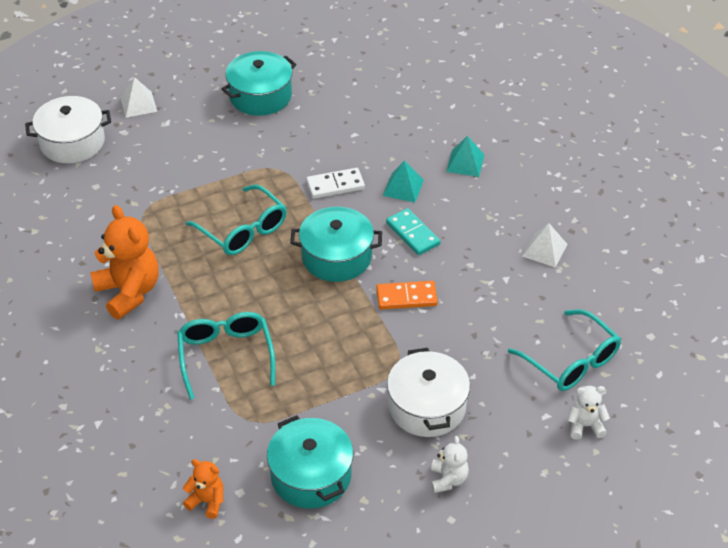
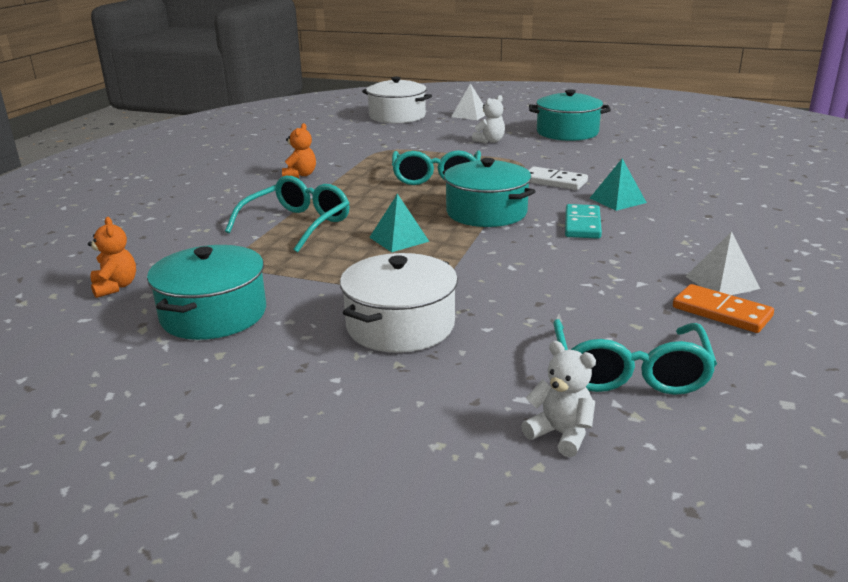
camera: 45 degrees right, 20 degrees down
(129, 292) = (300, 175): orange teddy bear -> orange teddy bear, size x0.51
(406, 297) = (509, 254): orange domino -> orange domino (721, 312)
(448, 479) = (321, 386): white teddy bear -> white teddy bear (490, 141)
(465, 163) = (708, 207): turquoise pyramid -> turquoise pyramid (399, 239)

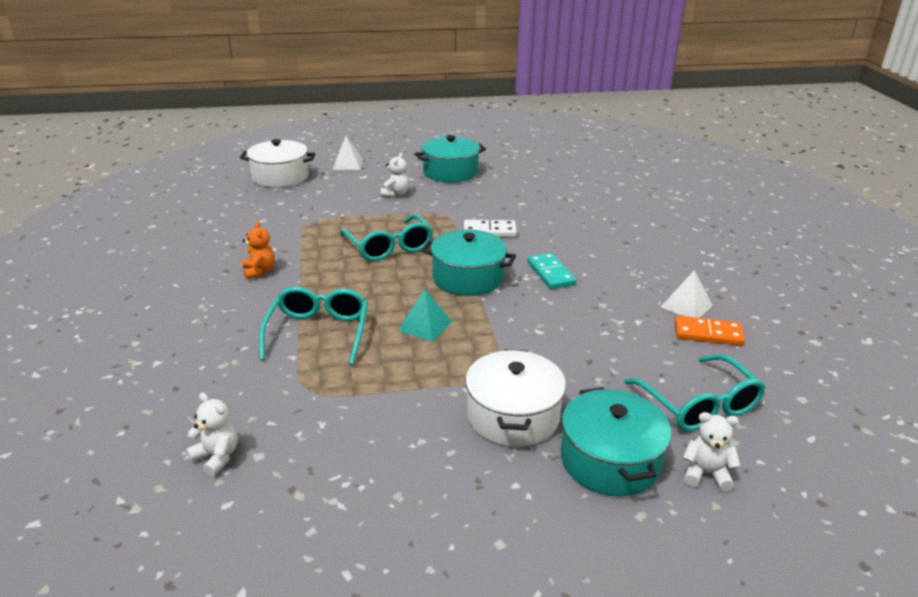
camera: 30 degrees left, 5 degrees up
(115, 287) = (216, 457): orange teddy bear -> white teddy bear
(213, 314) = (348, 456): turquoise pot -> turquoise pot (610, 460)
(617, 200) = (553, 241): turquoise pyramid -> none

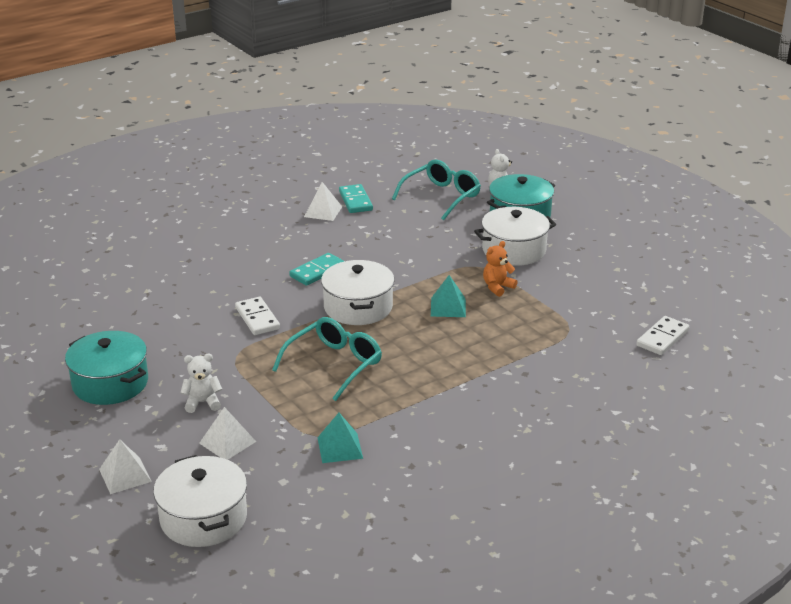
camera: 115 degrees left, 0 degrees up
(216, 457) = (662, 338): white teddy bear -> white domino
(259, 271) = (444, 423): orange teddy bear -> orange teddy bear (497, 287)
(287, 226) = (340, 448): none -> turquoise pyramid
(318, 332) = (503, 351): turquoise glasses -> none
(342, 194) = (227, 442): none -> white pyramid
(468, 278) = (358, 307): turquoise pot -> white pot
(708, 333) = (355, 201): orange domino -> turquoise domino

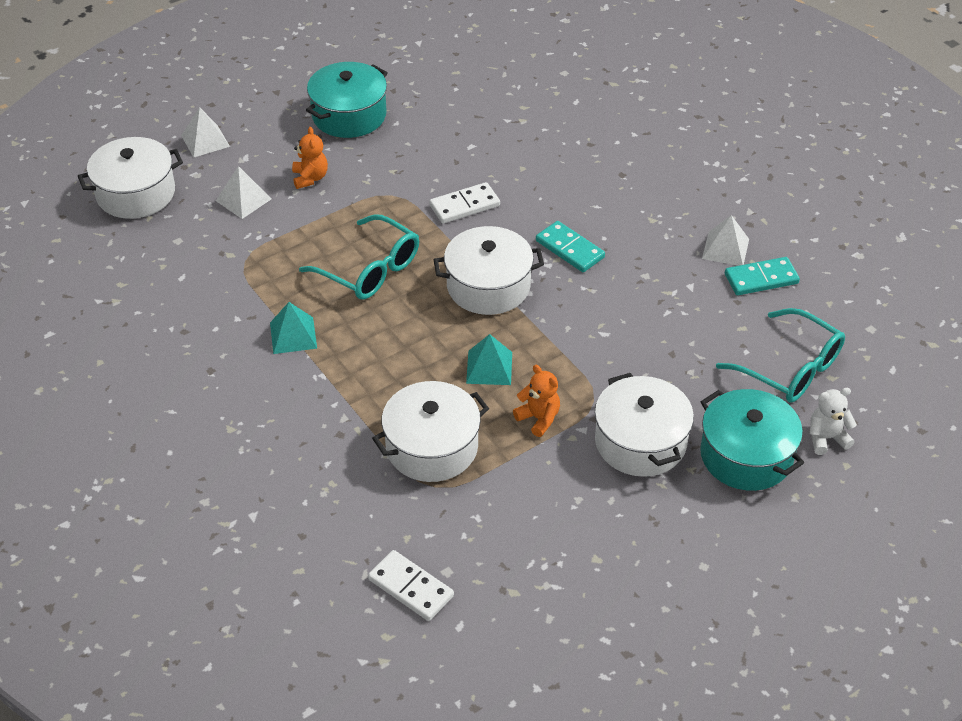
camera: 90 degrees right, 15 degrees up
(202, 402) = (310, 178): white teddy bear -> orange teddy bear
(340, 448) = (222, 277): turquoise pyramid -> turquoise pyramid (293, 335)
(532, 331) = (432, 447): none -> white pot

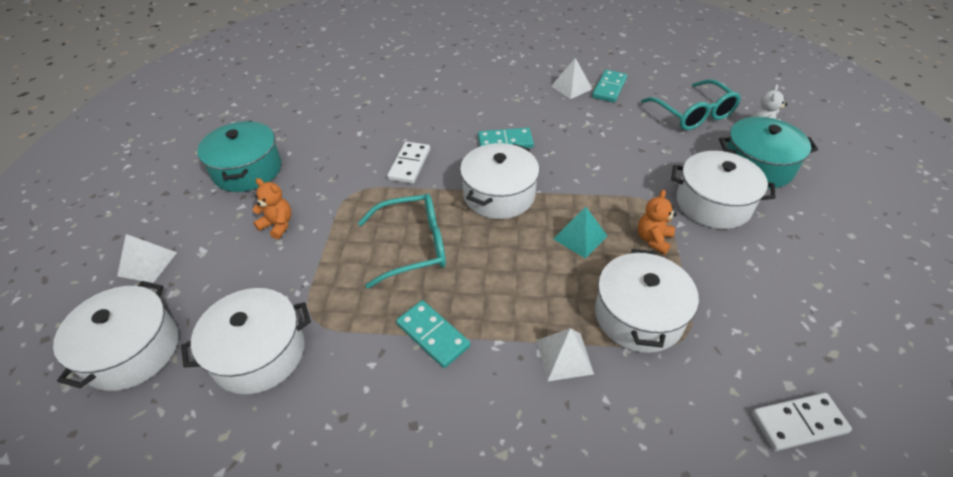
camera: 50 degrees left, 0 degrees up
(191, 255) = (259, 353): none -> white pot
(243, 199) = (244, 278): white pyramid -> white pyramid (564, 356)
(293, 335) = (433, 335): turquoise pyramid -> turquoise domino
(538, 418) = (653, 239): orange teddy bear -> orange teddy bear turned 60 degrees counterclockwise
(790, 368) = (693, 114): turquoise glasses -> turquoise glasses turned 75 degrees clockwise

